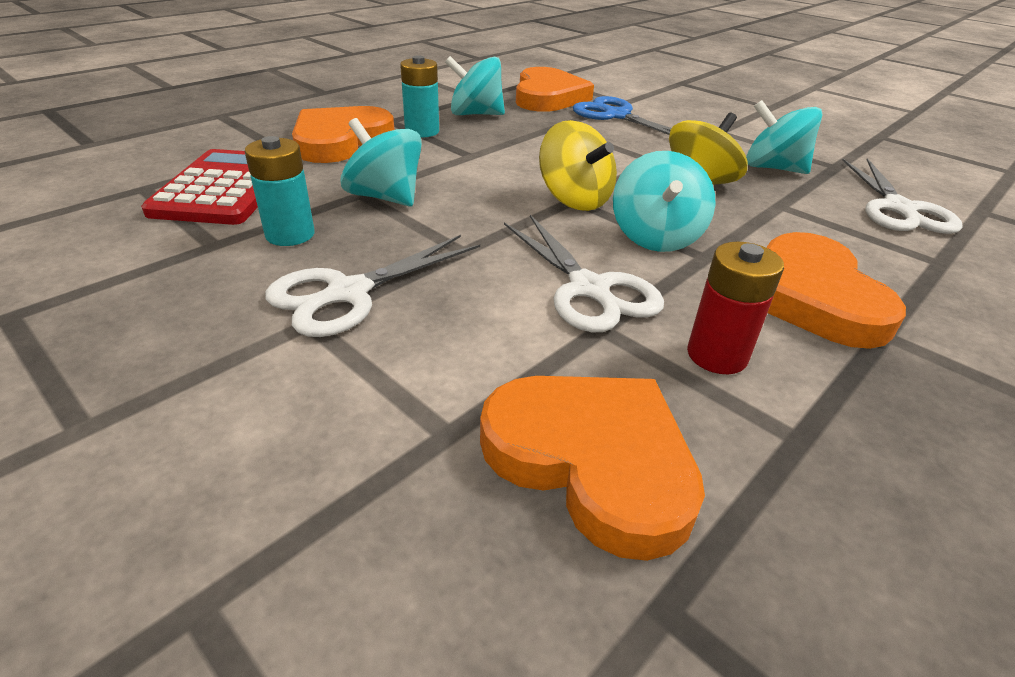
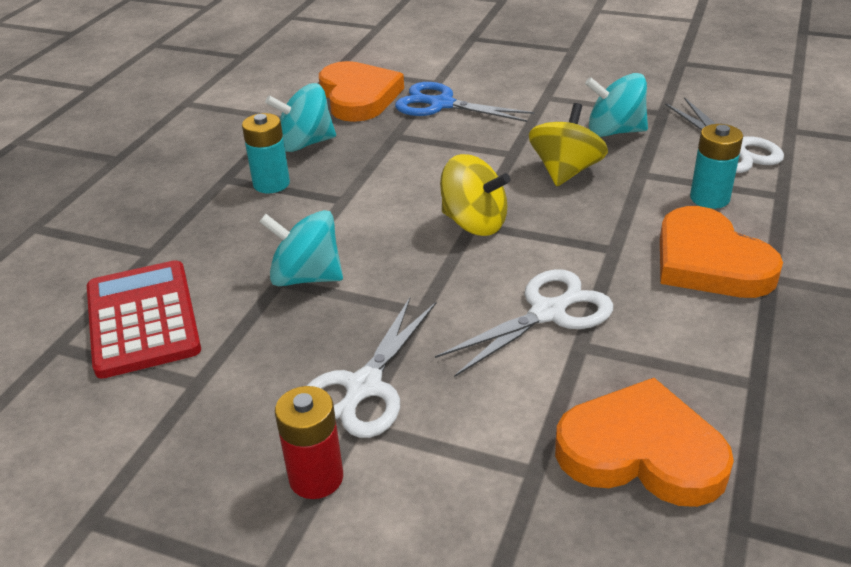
camera: 20 degrees left, 0 degrees up
(290, 235) = (258, 348): turquoise battery -> turquoise battery (709, 198)
(340, 140) = (200, 221): orange heart -> none
(589, 289) = (548, 313): white scissors -> white scissors turned 75 degrees counterclockwise
(656, 237) = (565, 242): turquoise spinning top -> none
(717, 355) = (673, 338): red battery -> red battery (316, 478)

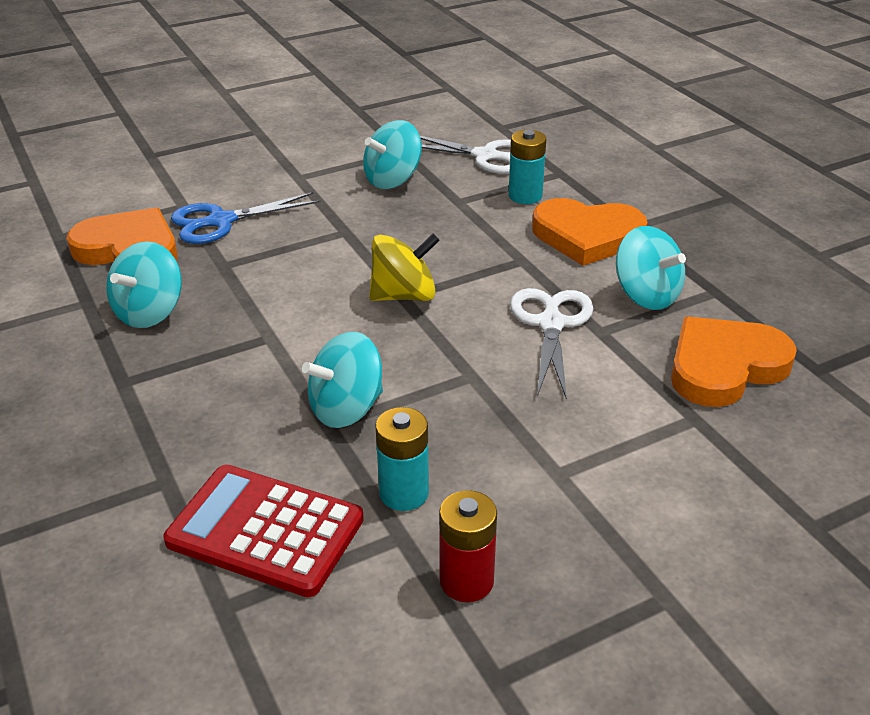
camera: 50 degrees left, 0 degrees up
(271, 184) = (180, 361): turquoise battery -> turquoise battery (404, 493)
(316, 478) = (592, 522): red battery -> red battery (466, 581)
(363, 387) = (521, 448): white scissors -> none
(565, 171) = (406, 225): yellow spinning top -> none
(676, 343) = (646, 295): none -> turquoise spinning top

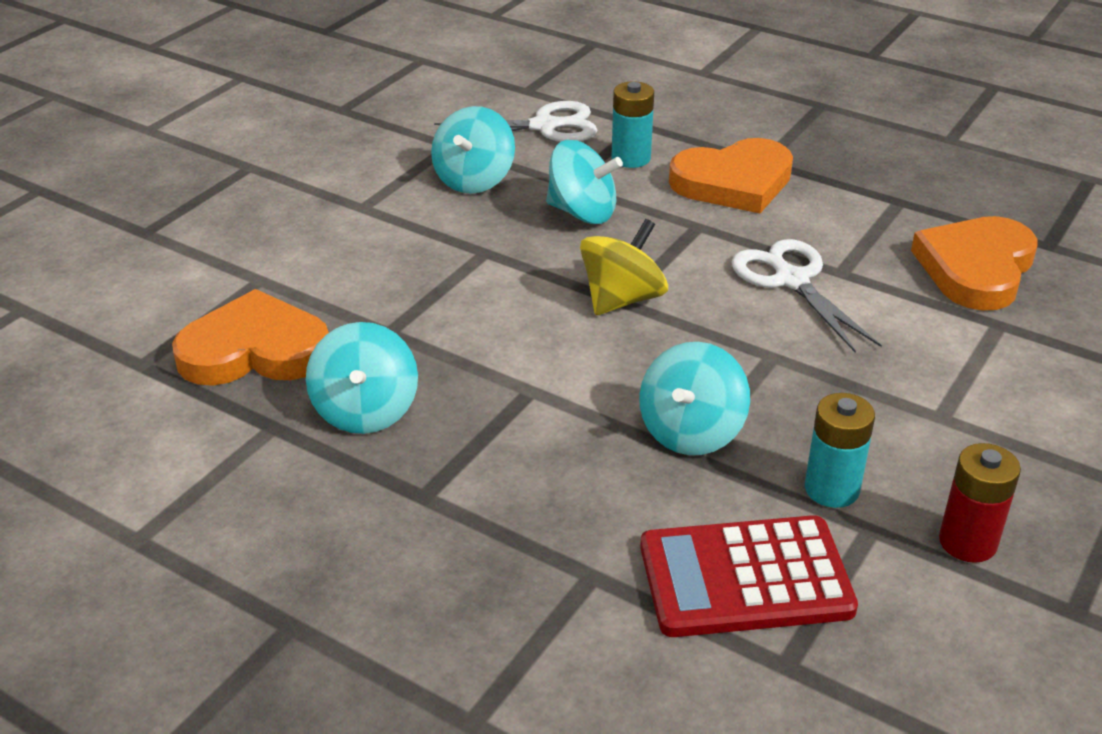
camera: 30 degrees left, 0 degrees up
(221, 221) = (329, 283): blue scissors -> none
(646, 295) = (846, 224): turquoise spinning top -> turquoise spinning top (582, 212)

